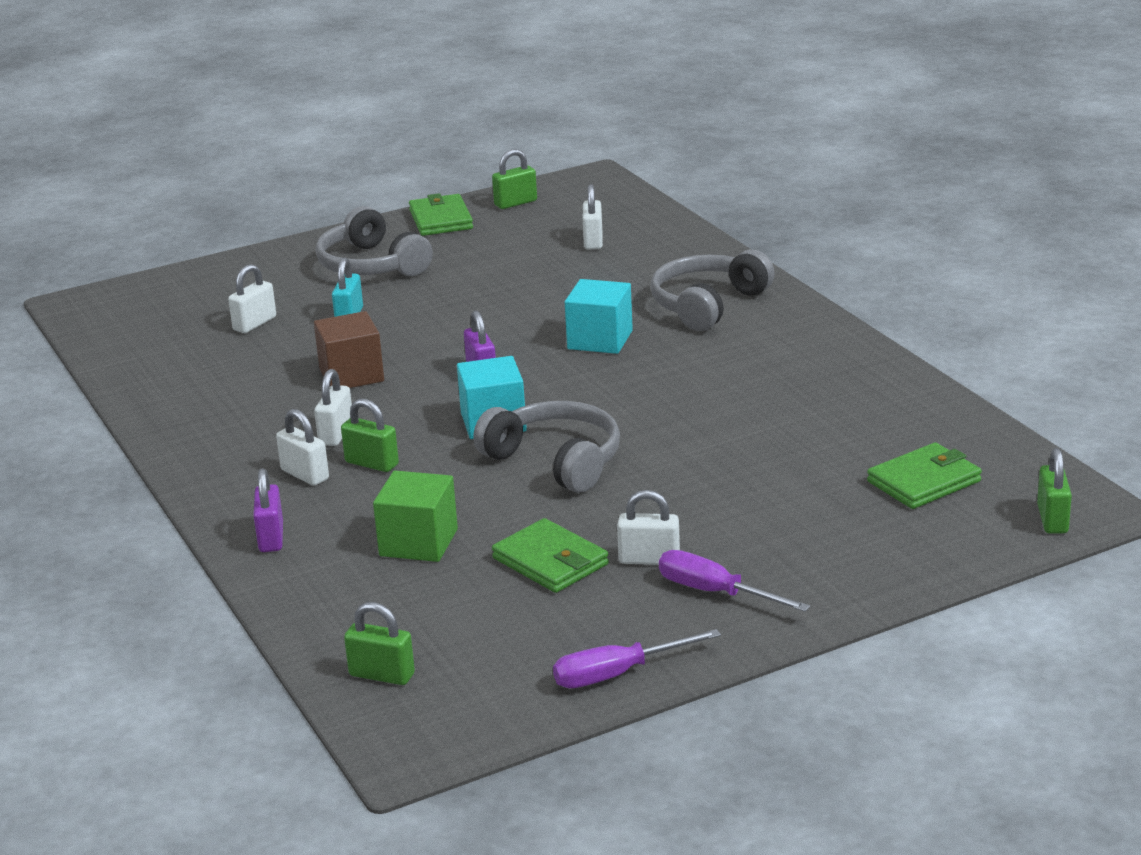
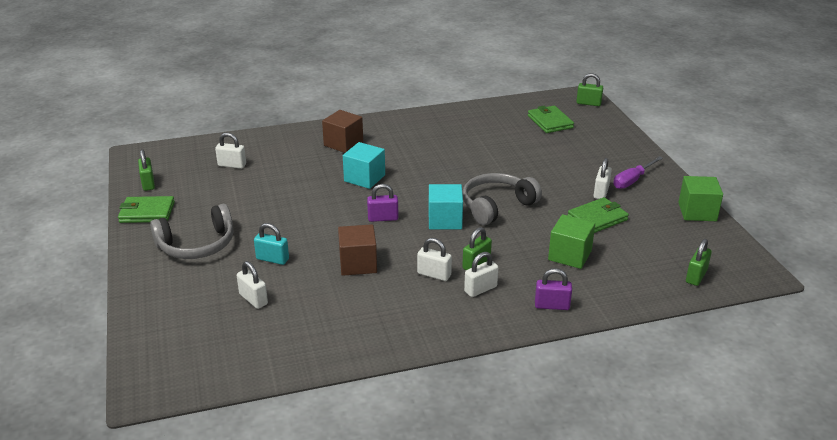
camera: 80 degrees left, 5 degrees up
(618, 674) = (697, 212): purple screwdriver -> green cube
(708, 305) = (343, 144): grey headphones -> brown cube

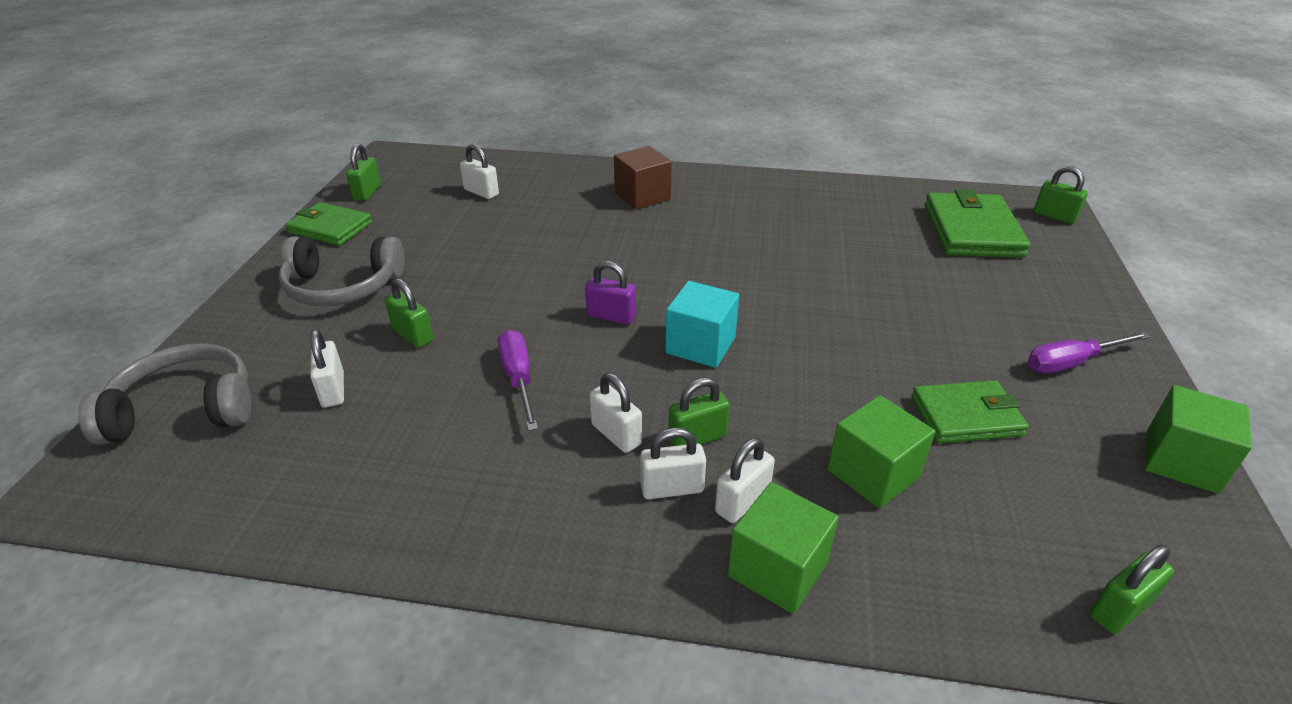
camera: 25 degrees right, 5 degrees up
(272, 259) = (413, 335): turquoise padlock -> green padlock
(358, 264) = (518, 379): brown cube -> purple screwdriver
(364, 178) = (632, 250): turquoise cube -> none
(496, 206) = (799, 344): grey headphones -> grey headphones (184, 410)
(550, 122) = (972, 231): green wallet -> green wallet, size x1.50
(552, 306) = (777, 569): purple padlock -> green cube
(601, 192) = (998, 369): white padlock -> white padlock (742, 501)

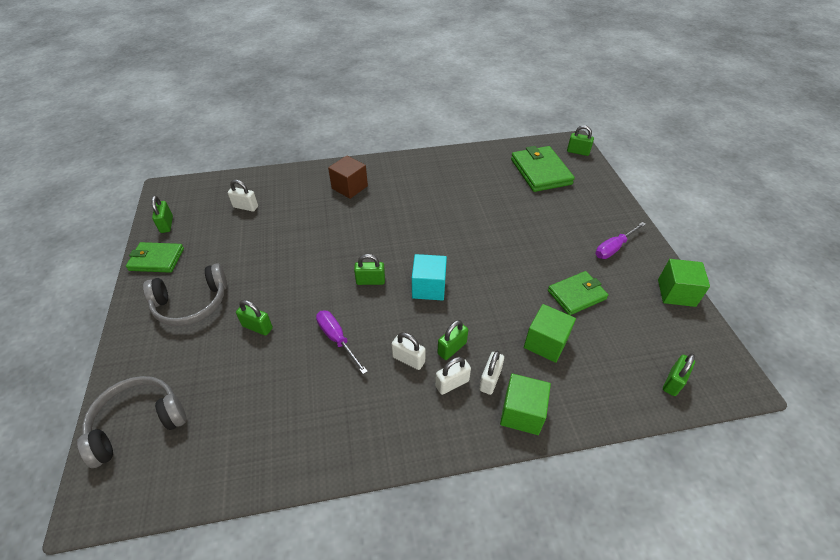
camera: 20 degrees left, 10 degrees up
(333, 390) = (228, 380): white padlock -> none
(611, 316) = (370, 281): purple padlock -> green padlock

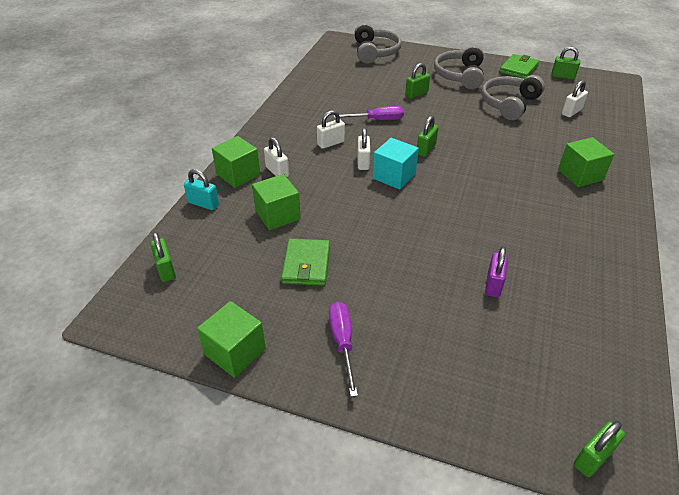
camera: 120 degrees right, 5 degrees down
(248, 248) = (509, 104): none -> grey headphones
(349, 187) = (580, 175): brown cube -> green cube
(452, 348) = (321, 165): green padlock -> none
(452, 383) = (292, 154): white padlock -> white padlock (363, 162)
(504, 201) = (493, 284): none -> purple padlock
(540, 172) = (547, 362): green wallet -> none
(585, 413) = (203, 203): none -> turquoise padlock

